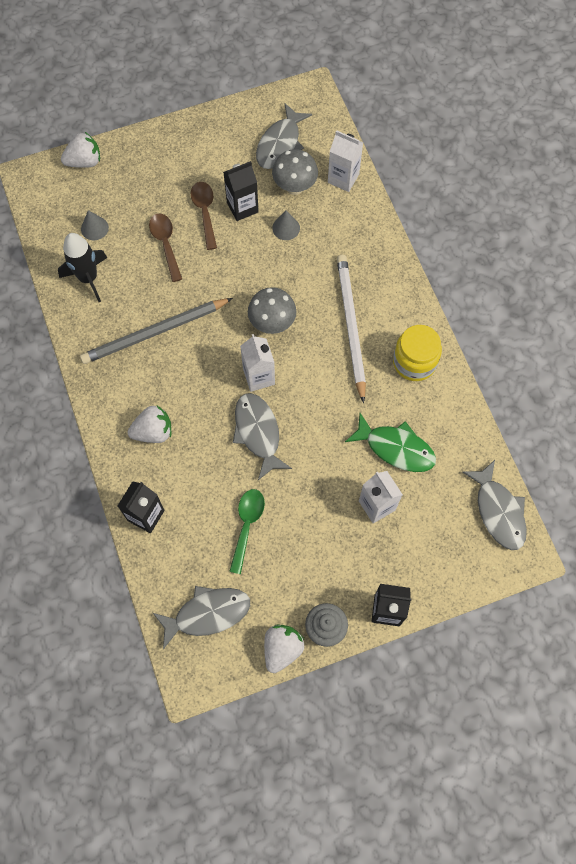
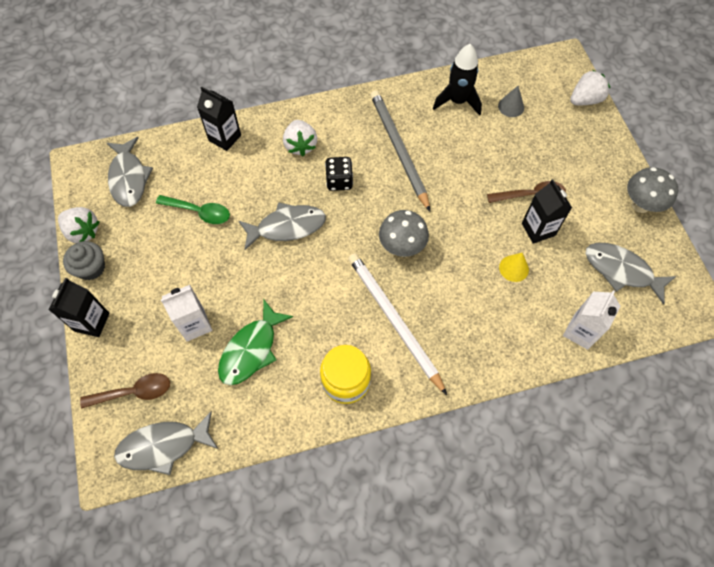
camera: 95 degrees right, 5 degrees down
(84, 161) = (585, 100): white strawberry -> white strawberry turned 105 degrees counterclockwise
(165, 244) = (494, 161): brown spoon -> brown spoon (134, 392)
(198, 387) = (339, 181): none -> black dice
(259, 377) = (345, 231): white carton -> none
(286, 228) = (514, 268): grey cone -> yellow cone
(294, 187) = (566, 281): grey mushroom -> grey mushroom (640, 205)
(350, 326) = (394, 320): white pencil -> white pencil turned 120 degrees counterclockwise

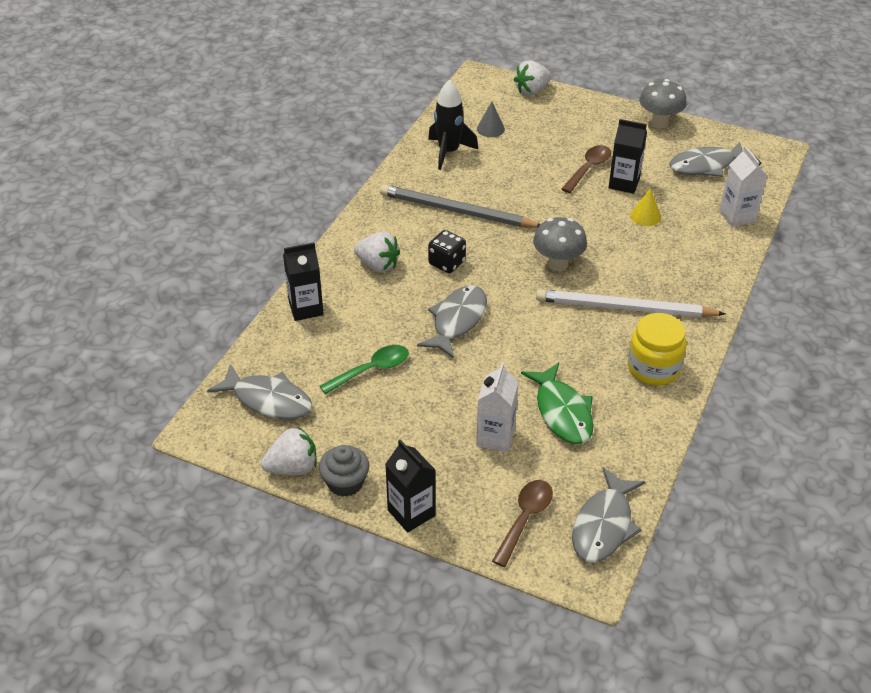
camera: 50 degrees left, 20 degrees down
(585, 100) = (532, 90): white strawberry -> white strawberry turned 135 degrees counterclockwise

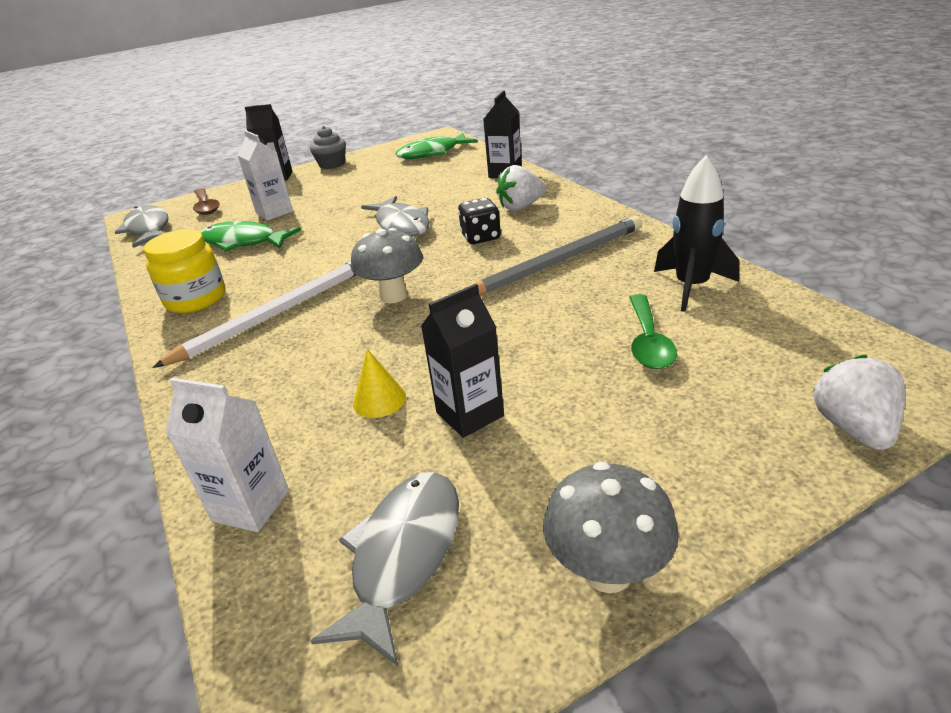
camera: 130 degrees right, 10 degrees down
(268, 400) = (432, 153): grey fish -> green fish
(293, 468) = (368, 153): white strawberry -> none
(371, 370) = (405, 185): green spoon -> green spoon (648, 341)
(490, 129) = (733, 337): grey cone -> none
(588, 168) = (542, 394): brown spoon -> none

